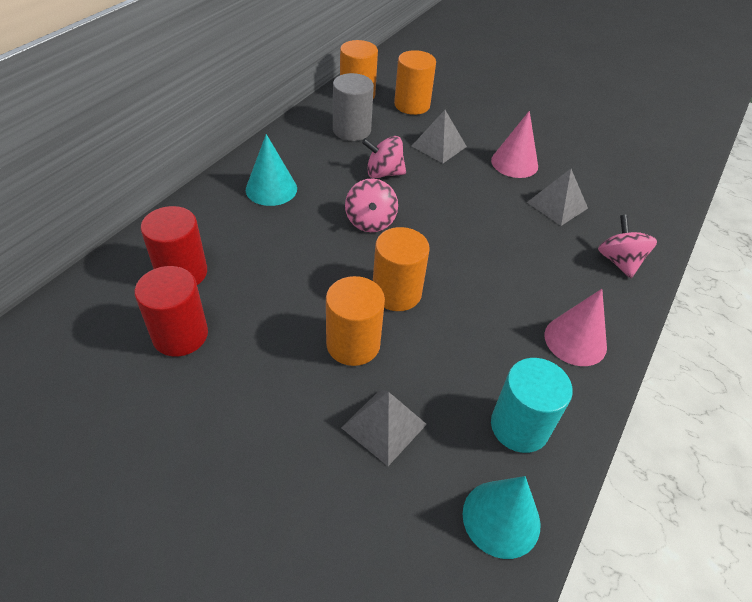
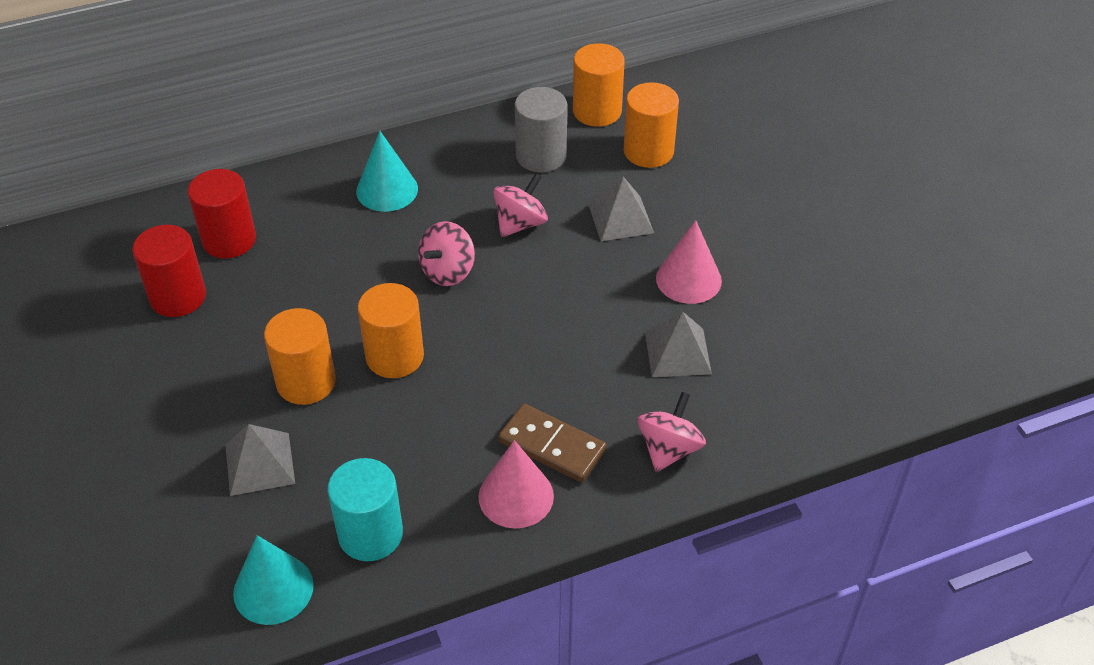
camera: 40 degrees right, 0 degrees up
(383, 173) = (520, 223): pink spinning top -> pink spinning top turned 90 degrees clockwise
(557, 296) = (552, 445): none -> brown domino

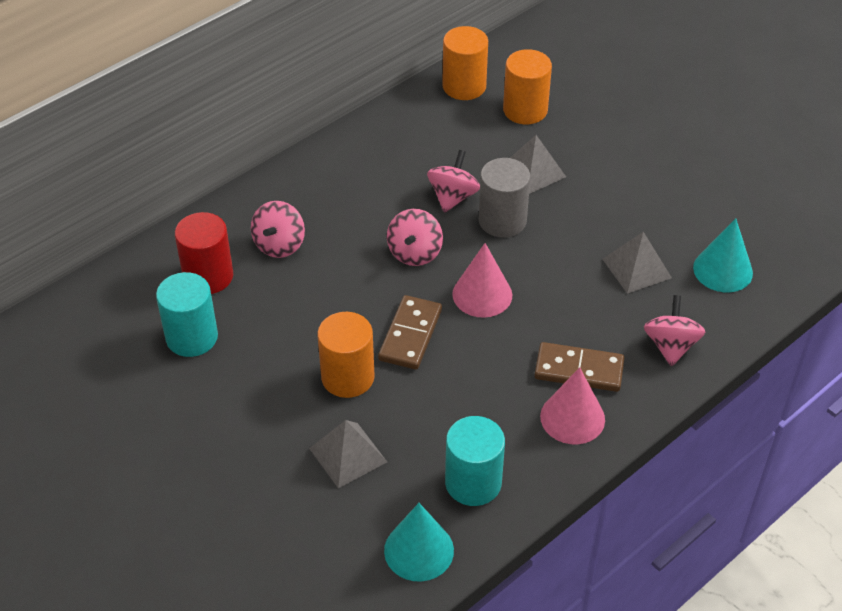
camera: 20 degrees left, 0 degrees up
(178, 297) = (192, 337): red cylinder -> turquoise cylinder
(316, 226) = (279, 245): none -> pink spinning top
(387, 190) = (323, 197): turquoise cone -> turquoise cone (723, 270)
(395, 356) = (410, 335): orange cylinder -> brown domino
(541, 156) = (438, 136): grey cylinder -> grey cylinder (502, 221)
(688, 279) = (614, 207): pink cone -> pink cone (482, 294)

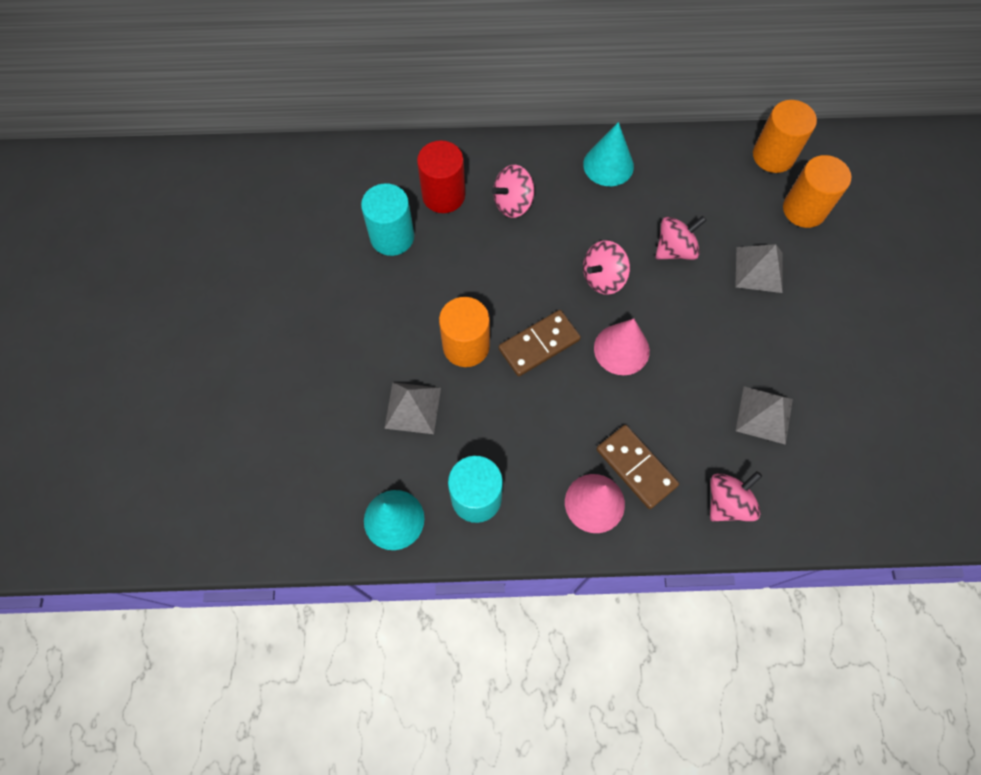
camera: 40 degrees right, 20 degrees up
(502, 221) = (694, 297): grey cylinder -> none
(723, 270) = (835, 469): turquoise cone -> turquoise cone (608, 165)

